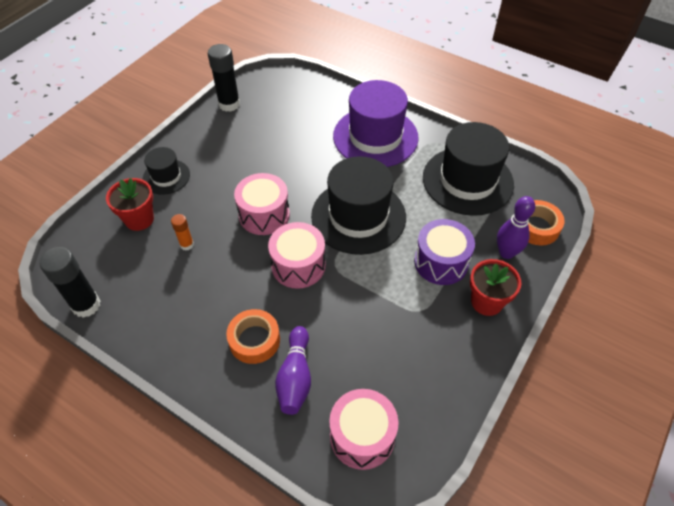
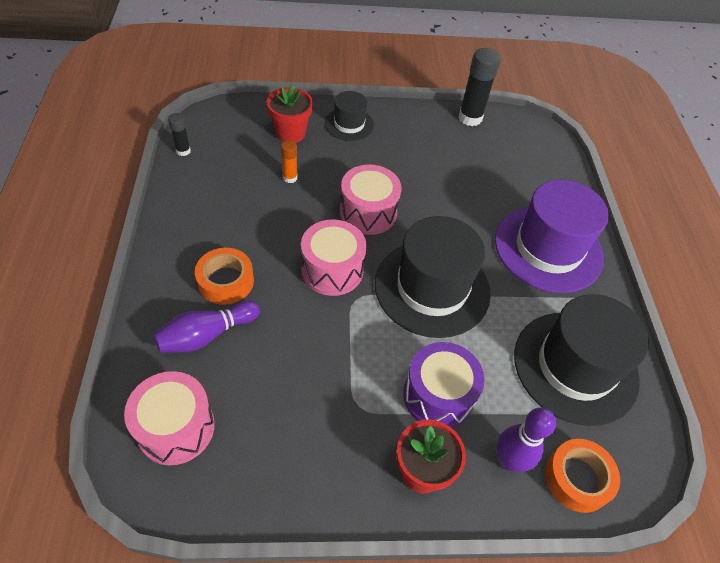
camera: 50 degrees right, 0 degrees up
(86, 305) = (183, 151): black glue stick -> black glue stick, size x0.54

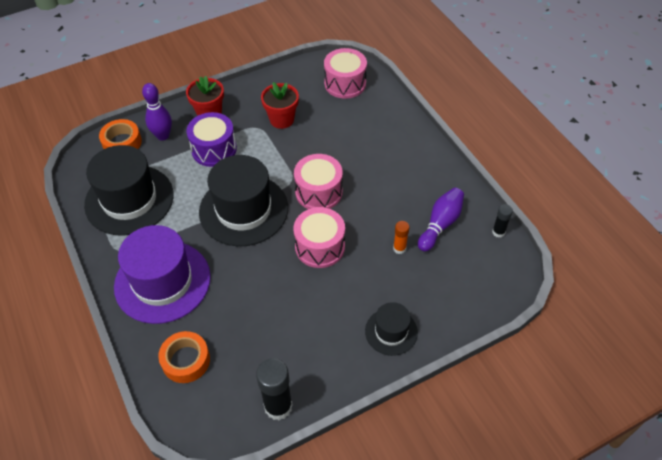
camera: 160 degrees right, 0 degrees up
(207, 335) = (365, 125): purple bowling pin -> purple bowling pin (440, 224)
(226, 281) = (380, 156): orange tape -> orange tape (186, 360)
(290, 133) = (433, 293): red flower pot -> red flower pot (282, 119)

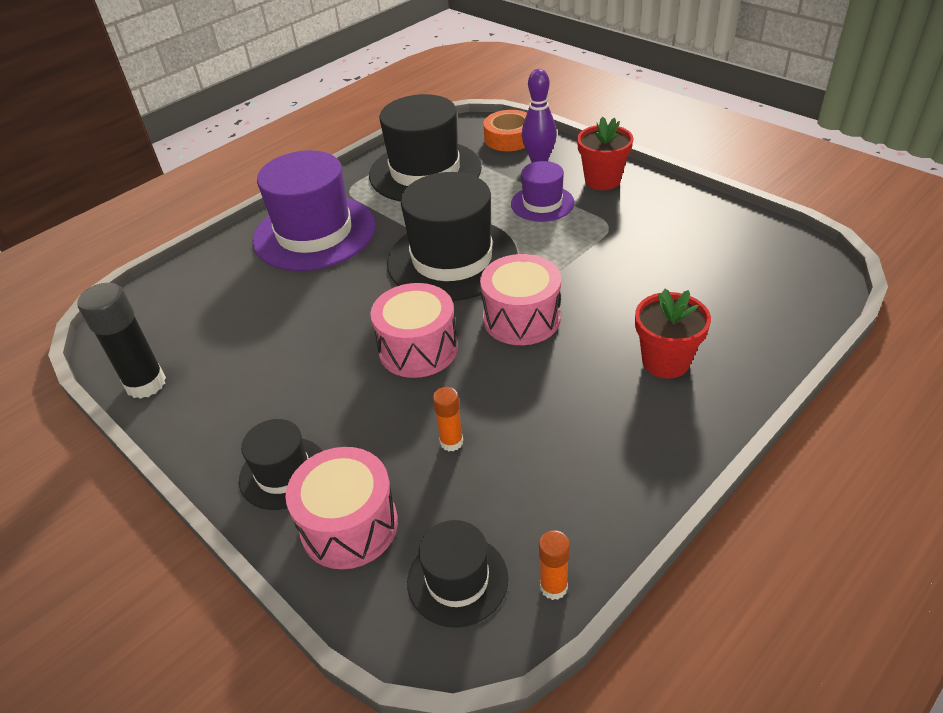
camera: 75 degrees right, 10 degrees down
(186, 360) = (206, 286): orange tape -> none
(214, 149) = (542, 203): purple drum -> purple hat
(282, 119) = (640, 242): red flower pot -> red flower pot (665, 361)
(345, 83) = (774, 281): pink drum -> pink drum (349, 525)
(440, 224) = (529, 486): purple bowling pin -> none
(484, 267) = (457, 580): none -> black hat
(498, 232) = (553, 587): black glue stick -> orange glue stick

